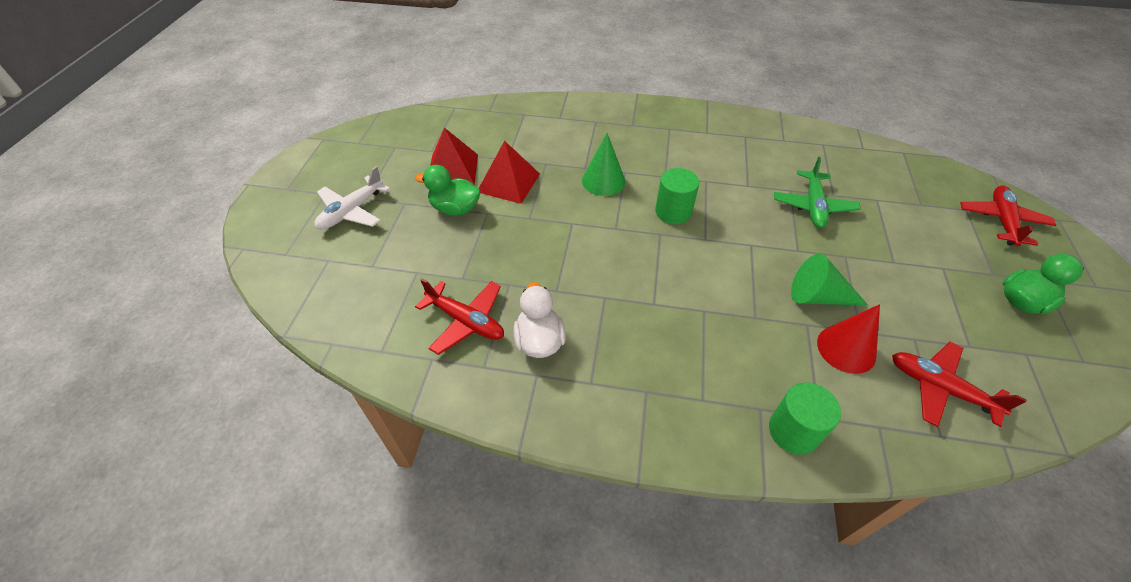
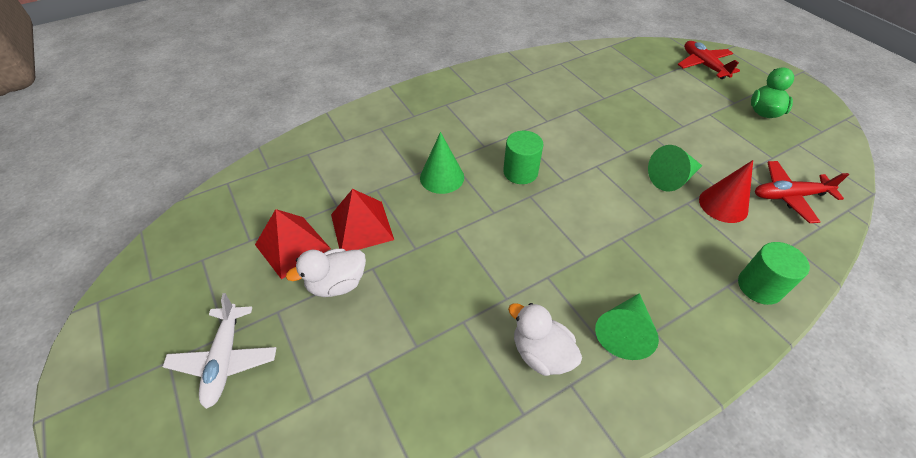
camera: 40 degrees left, 0 degrees up
(455, 209) = (337, 284): green duck -> white duck
(466, 321) = (464, 385): red plane -> none
(620, 373) = (624, 332): none -> green cone
(813, 206) = (601, 113): green plane -> none

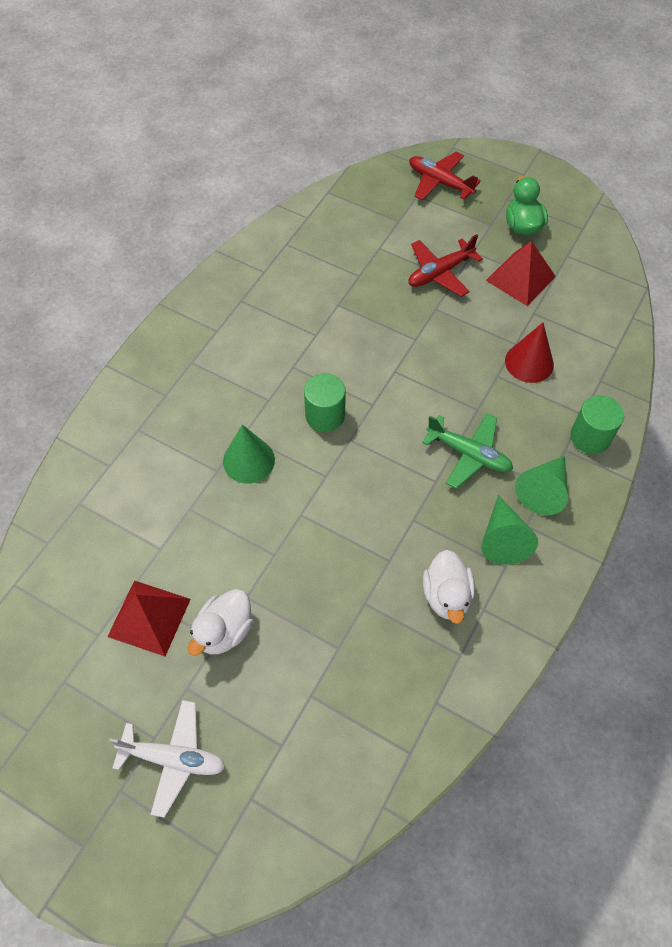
camera: 30 degrees left, 10 degrees up
(225, 359) = (173, 758): white plane -> white plane turned 45 degrees counterclockwise
(362, 226) = (205, 559): red pyramid -> red pyramid (520, 278)
(541, 353) = (446, 595): white duck -> white duck turned 105 degrees counterclockwise
(628, 249) = (468, 454): none -> green plane
(672, 178) = (472, 353): green cone -> green cone (543, 491)
(789, 196) = (580, 325): red plane -> red plane (440, 273)

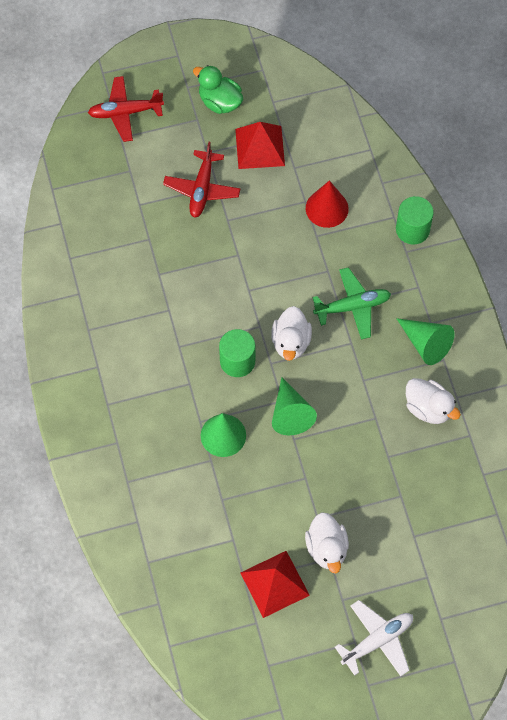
camera: 45 degrees left, 5 degrees up
(384, 437) = (291, 342): none -> white duck
(543, 491) = (419, 291): green cone -> green cone (290, 413)

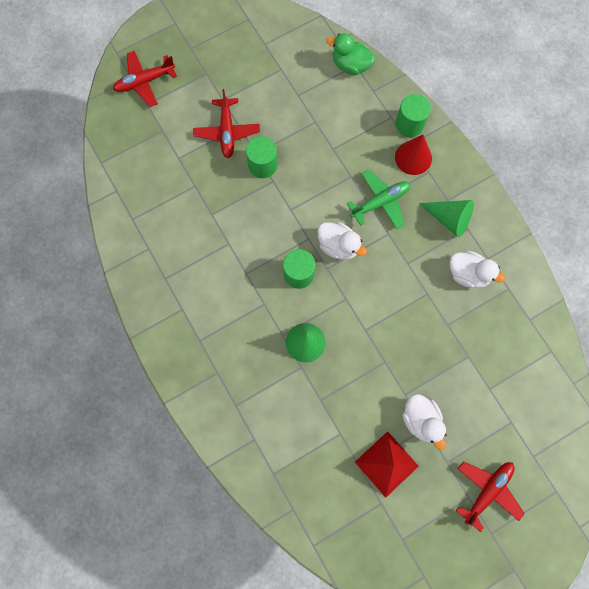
camera: 15 degrees left, 10 degrees up
(220, 102) = (221, 54): green duck -> green duck (350, 65)
(231, 234) = (262, 165): none -> green cylinder
(259, 147) = (264, 84): red pyramid -> none
(290, 413) = (356, 308): green cone -> none
(291, 342) = (338, 246): white duck -> white duck turned 45 degrees counterclockwise
(327, 208) = (334, 123): red cone -> red cone (413, 157)
(377, 641) = (487, 491): white plane -> red plane

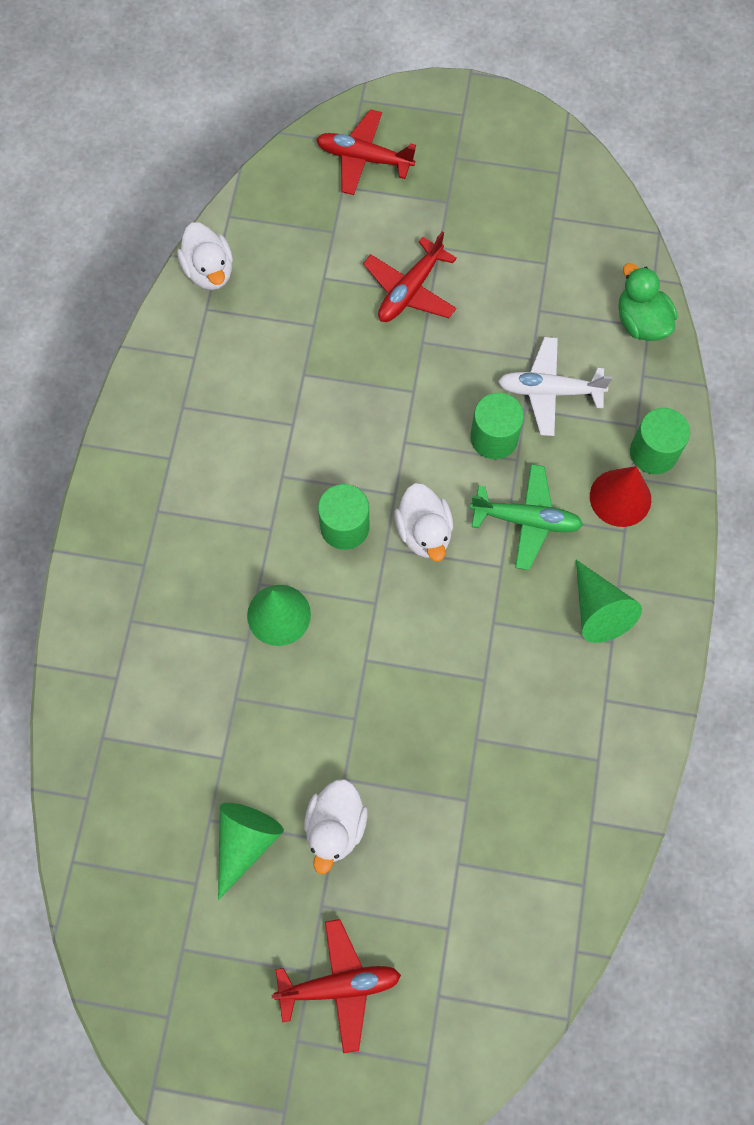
camera: 40 degrees right, 5 degrees down
(262, 165) = (418, 362): green cylinder -> green cylinder (494, 438)
(337, 131) = (549, 391): none -> white plane
(386, 464) = (245, 842): red pyramid -> green cone
(468, 274) = (560, 698): white duck -> white duck (209, 271)

